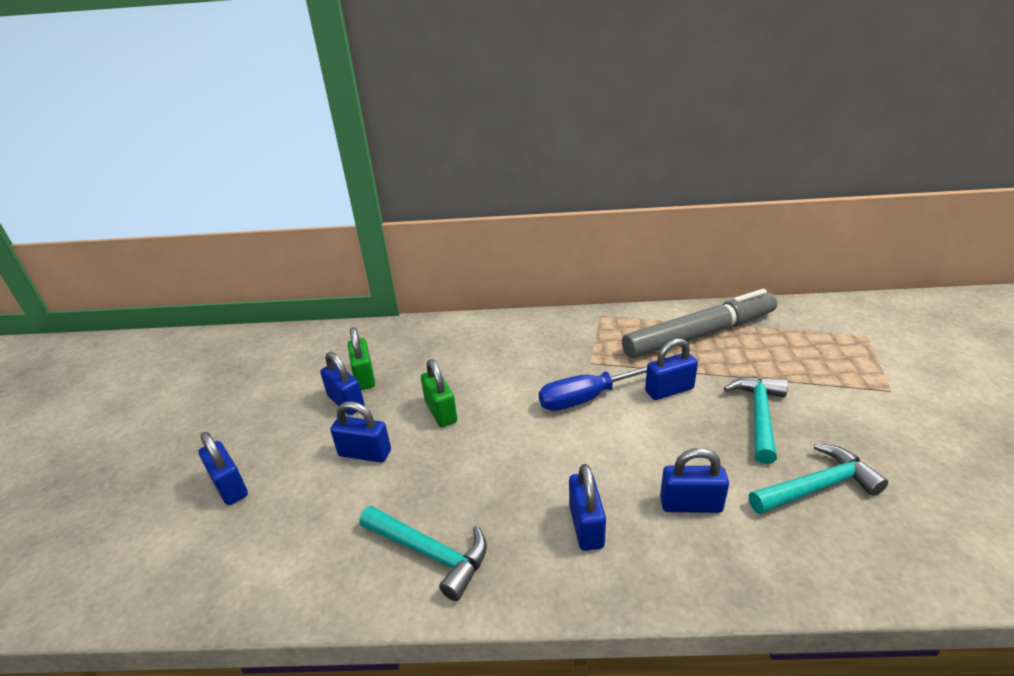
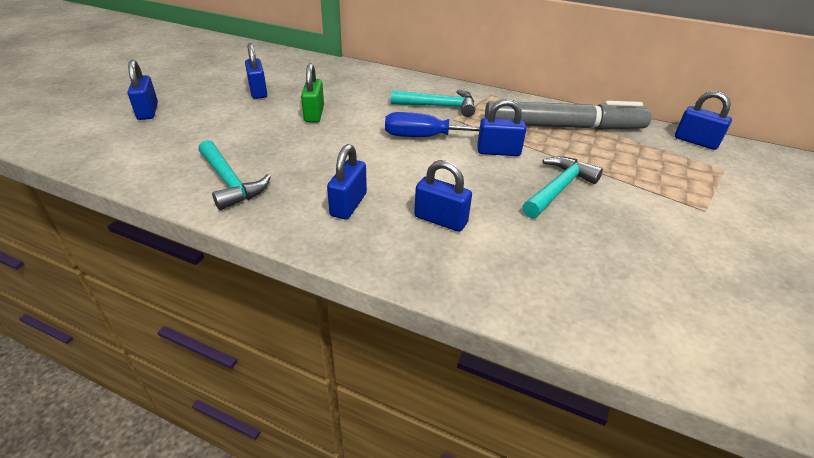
camera: 20 degrees right, 5 degrees up
(364, 377) = (283, 82): green padlock -> none
(365, 453) = (243, 120): blue padlock -> blue padlock (695, 141)
(817, 487) = (560, 245): turquoise hammer -> turquoise hammer (439, 106)

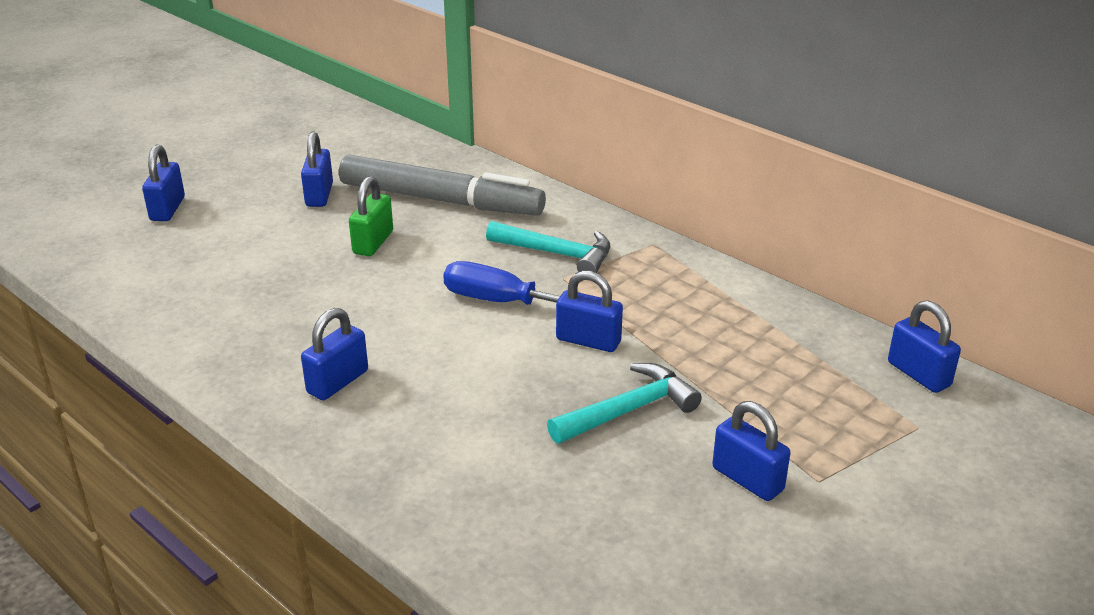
camera: 20 degrees right, 5 degrees down
(230, 182) = (216, 327): turquoise hammer -> none
(440, 220) = (437, 423): blue padlock -> blue padlock (747, 479)
(563, 127) = (721, 316): grey marker -> grey marker (440, 200)

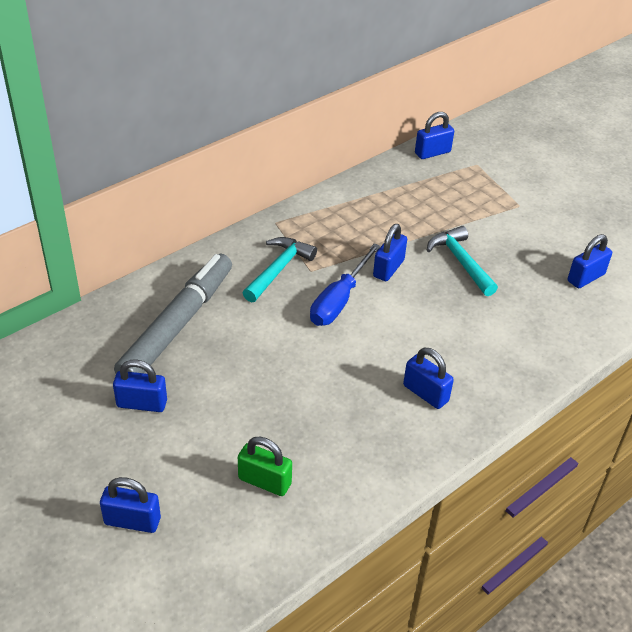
camera: 85 degrees left, 10 degrees up
(373, 242) = (237, 369): green padlock -> green padlock (264, 481)
(747, 479) = (520, 228): blue padlock -> blue padlock (586, 278)

